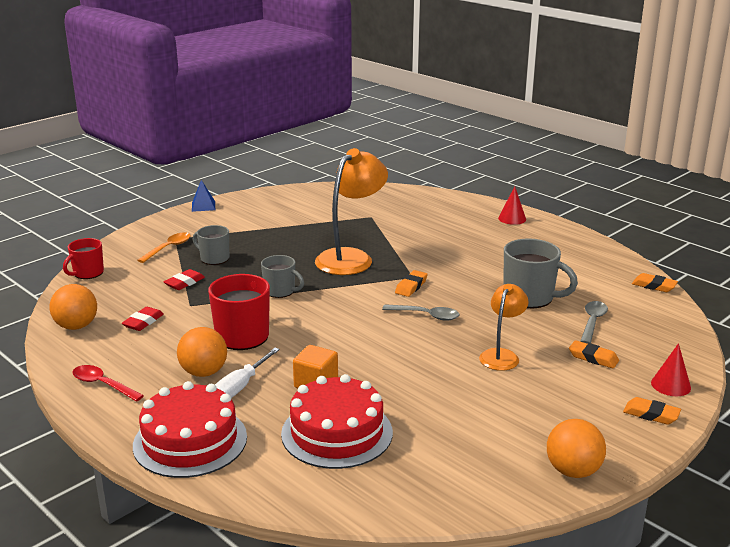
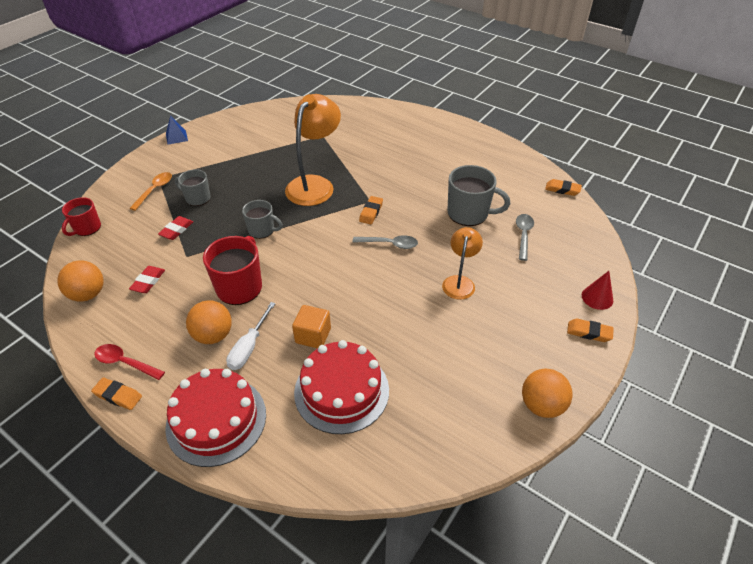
camera: 10 degrees left, 20 degrees up
(512, 218) = (437, 126): red cone -> none
(593, 358) = (532, 275): orange eraser -> orange eraser (118, 396)

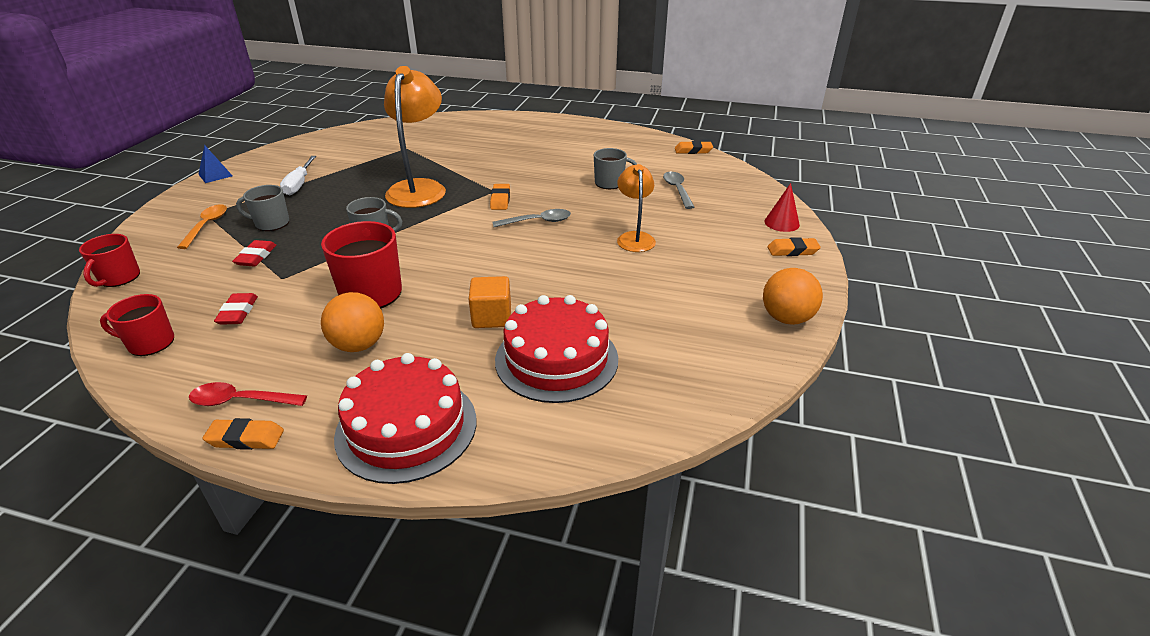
camera: 20 degrees left, 10 degrees down
(88, 294) = (150, 343): orange ball -> red mug
(249, 347) = (414, 346): white screwdriver -> white screwdriver (299, 184)
(469, 213) = (610, 183): grey mug -> grey mug, size x0.62

